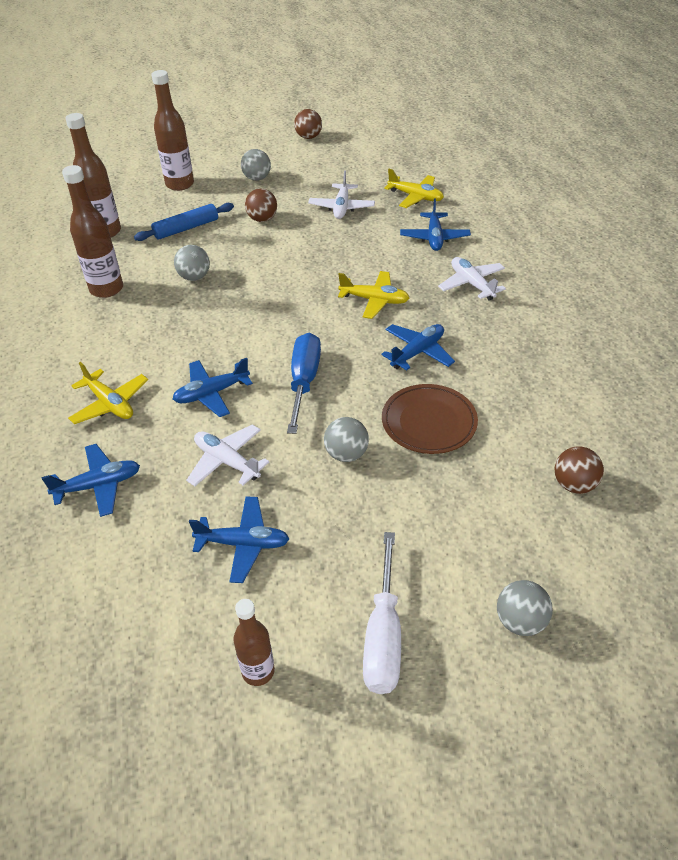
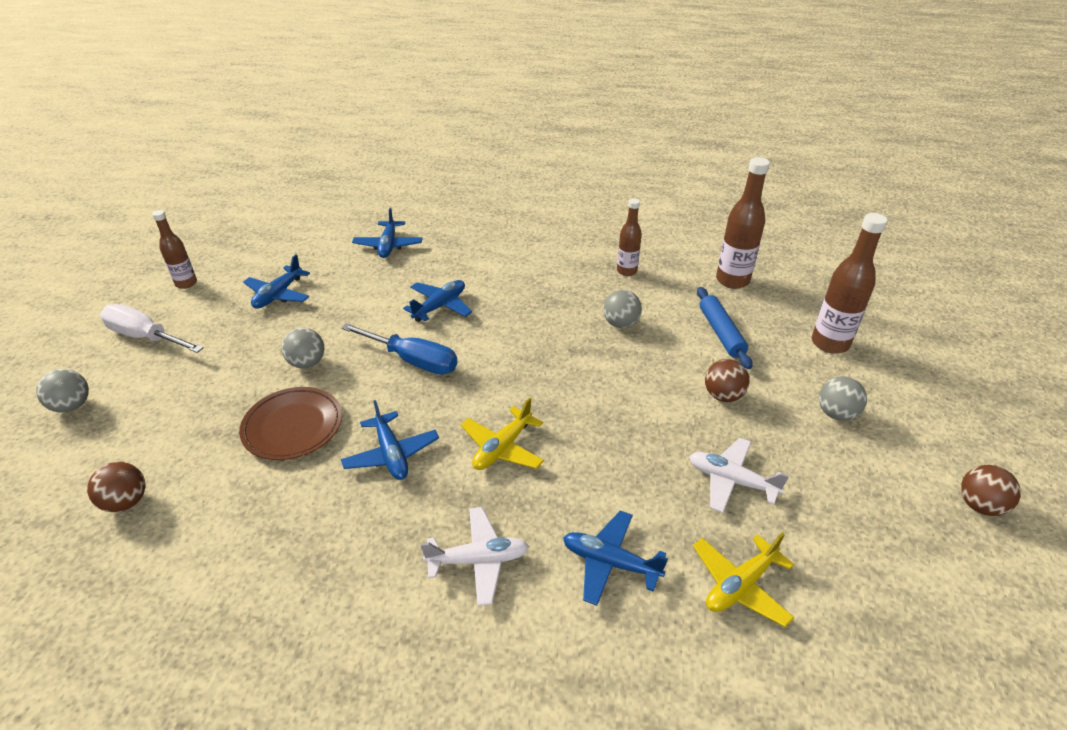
camera: 110 degrees right, 5 degrees down
(106, 289) = (626, 271): brown bottle -> brown bottle, size x0.62
(110, 404) = (467, 258): yellow plane -> none
(211, 393) = (440, 306): blue plane -> blue plane turned 45 degrees clockwise
(227, 461) = (358, 301): white plane -> none

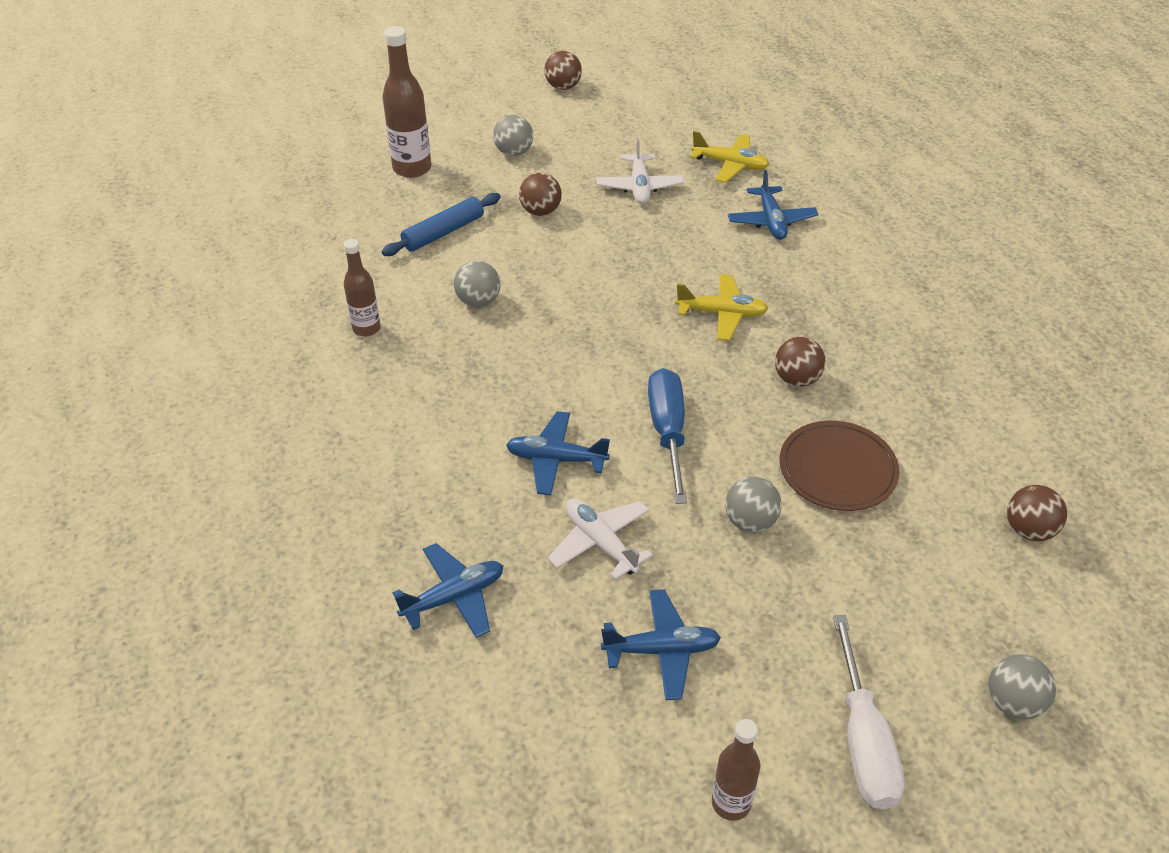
camera: 120 degrees left, 5 degrees up
(391, 454) = (796, 379): blue plane -> brown ball
(478, 560) = (836, 281): white plane -> white plane (600, 542)
(732, 280) = (335, 245): brown bottle -> none

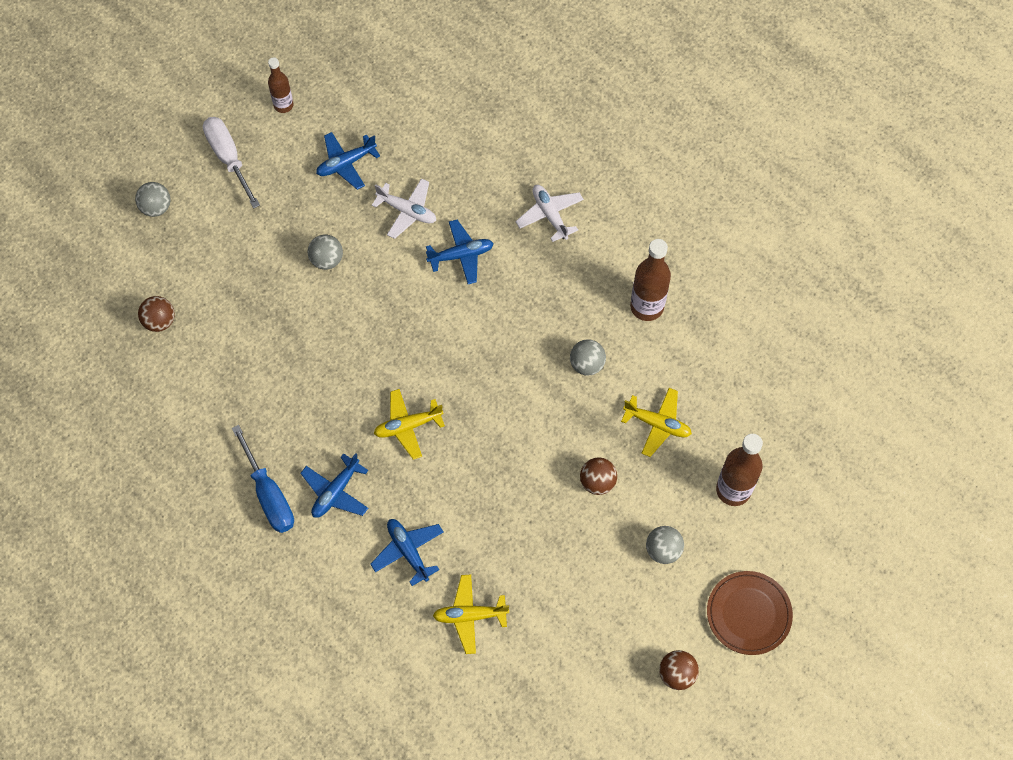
camera: 155 degrees right, 20 degrees up
(366, 328) = (647, 307): brown bottle -> brown bottle, size x1.60
(443, 232) = (657, 424): blue rolling pin -> yellow plane
(454, 597) = (469, 148): blue plane -> blue plane (335, 492)
(639, 187) = (533, 549): white plane -> white plane (550, 215)
(668, 432) = (402, 304): blue screwdriver -> blue screwdriver (268, 494)
(796, 379) = (334, 384): brown ball -> none
(837, 470) = (285, 319): brown plate -> brown plate (748, 614)

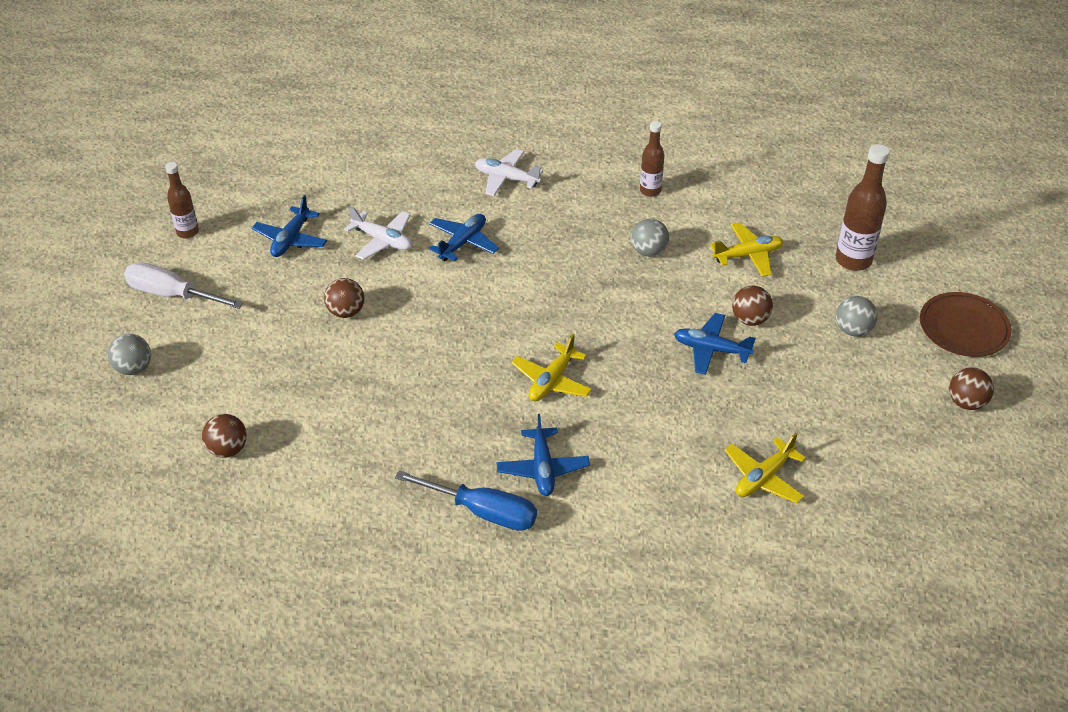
camera: 40 degrees left, 20 degrees down
(327, 260) = (346, 312): grey ball -> brown ball
(407, 211) = (382, 240): white plane -> white plane turned 45 degrees clockwise
(408, 551) = (657, 468): blue plane -> blue plane (711, 349)
(647, 307) = (650, 191): brown bottle -> brown bottle, size x0.62

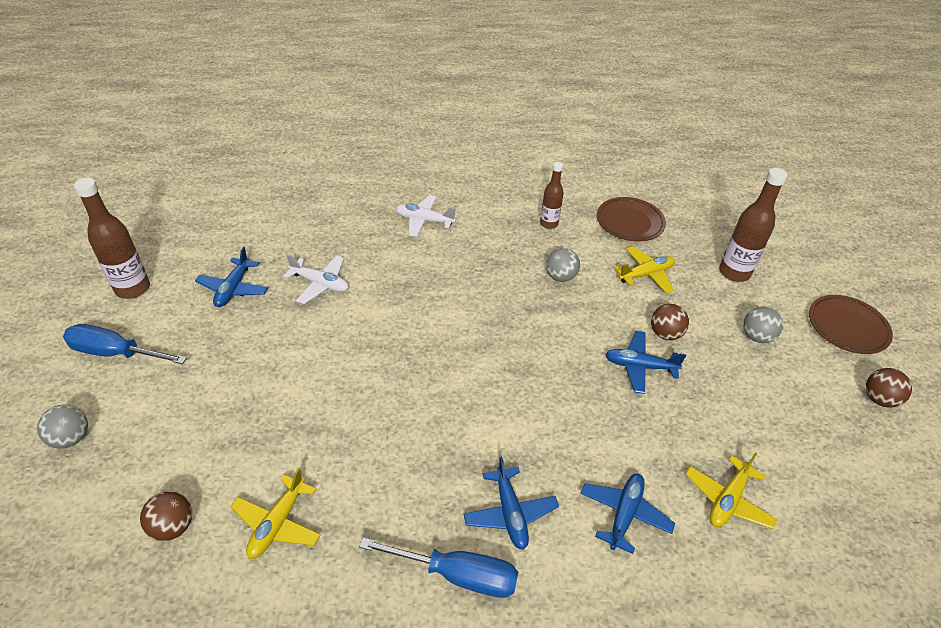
camera: 10 degrees left, 0 degrees up
(172, 294) = (116, 353): white screwdriver -> blue screwdriver
(187, 232) = (133, 288): brown bottle -> brown bottle, size x1.60
(346, 312) = (291, 357): brown ball -> none
(463, 243) = (394, 280): blue plane -> blue plane (624, 514)
(551, 381) = (500, 412): yellow plane -> yellow plane (277, 523)
(747, 195) = (630, 222): none -> brown plate

